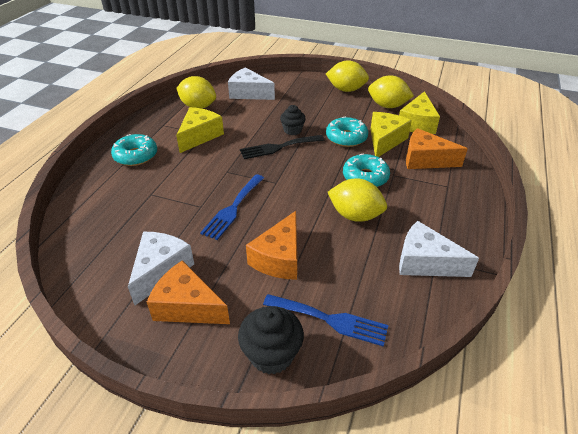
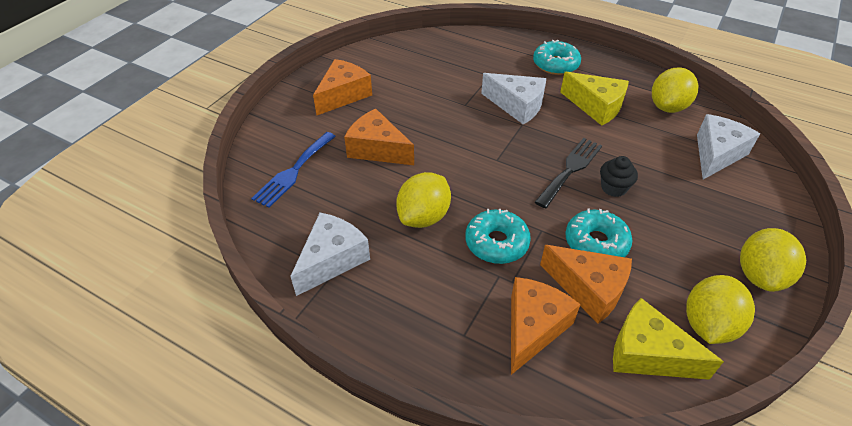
camera: 100 degrees right, 5 degrees up
(161, 270) = (386, 82): white cheese -> white cheese (517, 106)
(233, 208) = (457, 125): blue fork -> none
(271, 354) = (278, 134): black cupcake -> none
(278, 147) = (570, 169): black fork -> black fork turned 45 degrees clockwise
(385, 140) = (589, 289): yellow cheese -> orange cheese

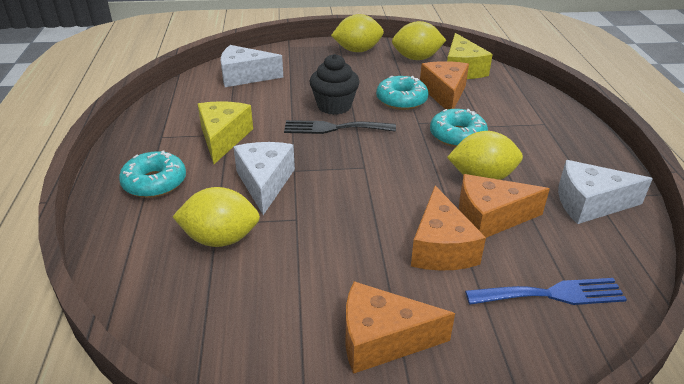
camera: 125 degrees left, 10 degrees down
(533, 328) = (501, 103): orange cheese -> orange cheese (490, 218)
(613, 188) = (334, 106): black cupcake -> black cupcake, size x1.52
(668, 107) = (191, 105): yellow lemon -> yellow lemon (220, 239)

